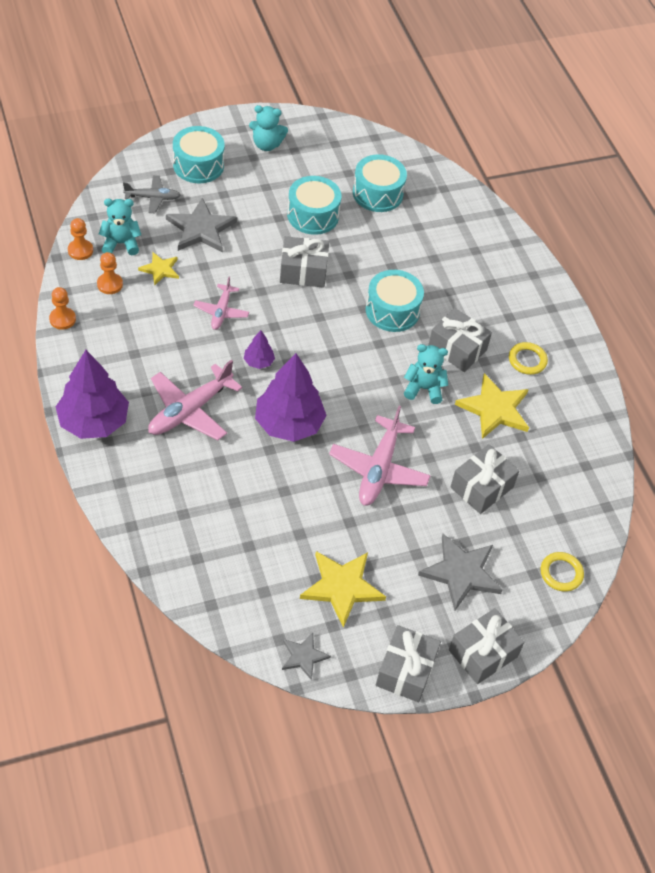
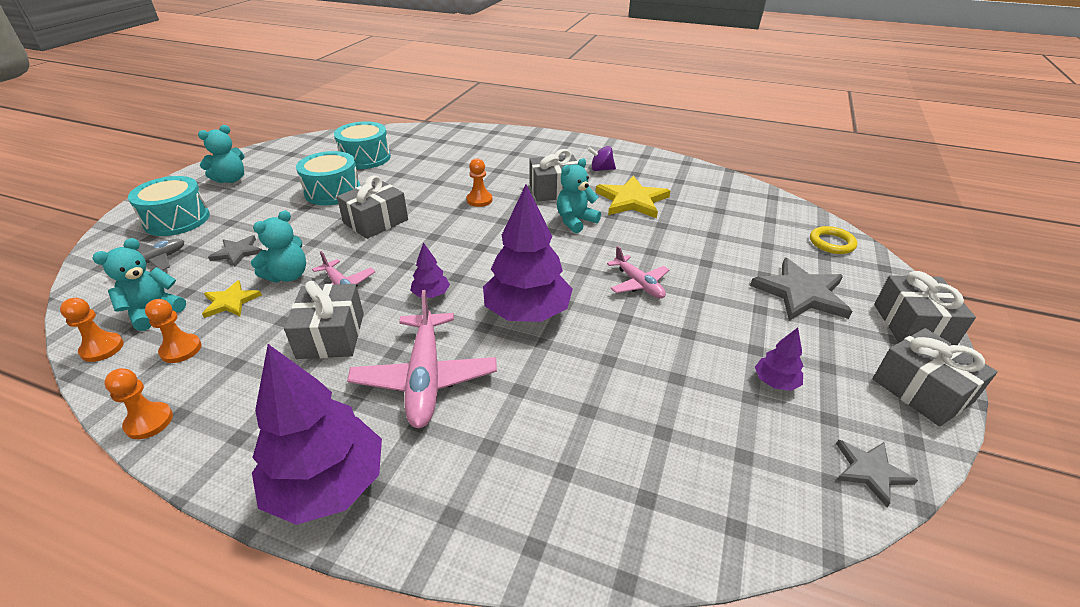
camera: 45 degrees left, 15 degrees down
(201, 229) = (237, 252): grey star -> grey star, size x0.57
(206, 275) = (288, 276): none -> turquoise teddy bear
(342, 587) = (775, 382): yellow star -> purple tree
(379, 469) = (638, 284): pink plane -> pink plane, size x0.59
(392, 310) = (479, 200): turquoise drum -> orange pawn
(481, 487) = (708, 240): grey gift -> grey gift (331, 335)
(527, 360) = (601, 169): yellow ring -> purple spinning top

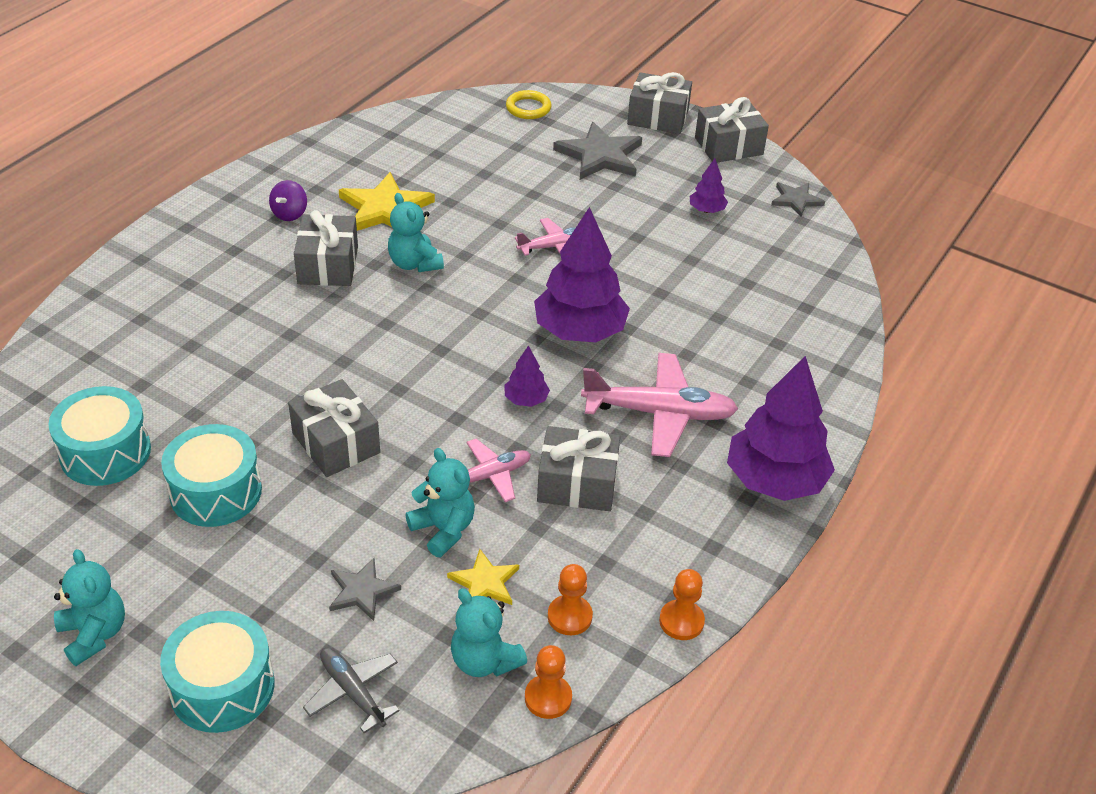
camera: 80 degrees left, 5 degrees up
(479, 200) = (321, 337): orange pawn -> none

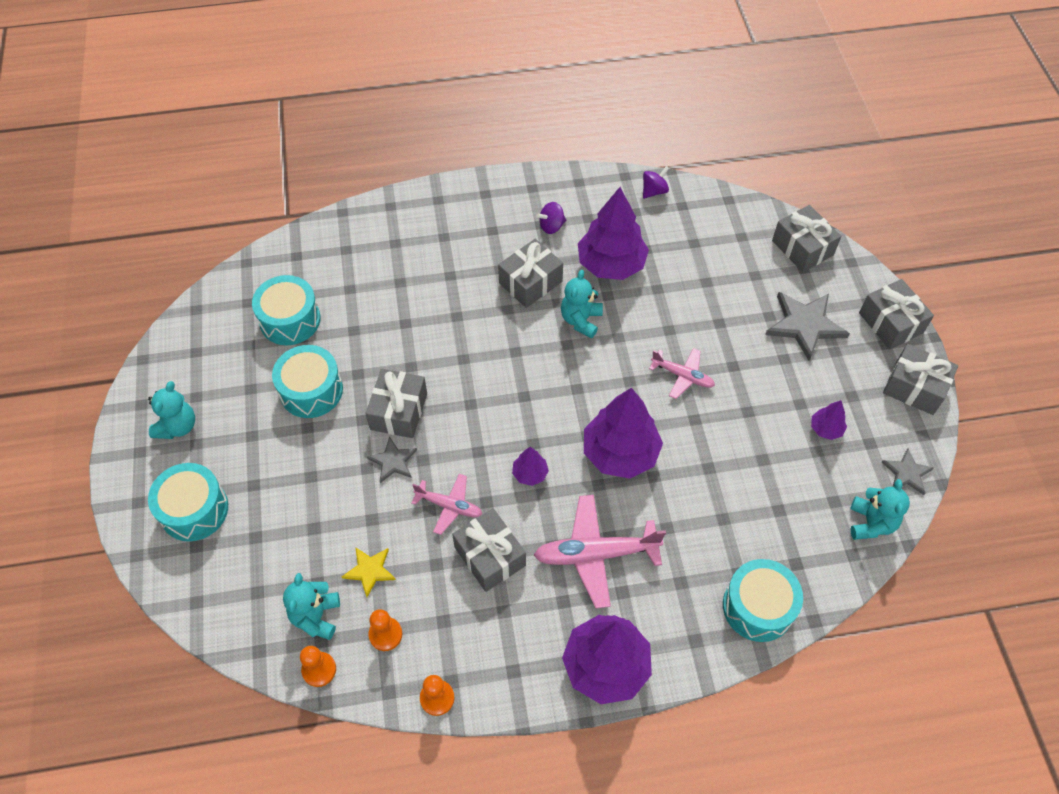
camera: 50 degrees right, 15 degrees up
(351, 137) = (654, 191): none -> purple spinning top
(352, 692) = (241, 570): grey plane -> none
(362, 591) = (309, 517): grey star -> grey star (393, 461)
(385, 209) = (611, 264): yellow star -> purple tree
(443, 529) = (388, 518): turquoise teddy bear -> turquoise teddy bear (871, 523)
(528, 108) = (802, 248): yellow ring -> grey gift
(659, 413) = (595, 554): pink plane -> pink plane turned 120 degrees clockwise
(820, 353) = (758, 607): none -> turquoise drum

